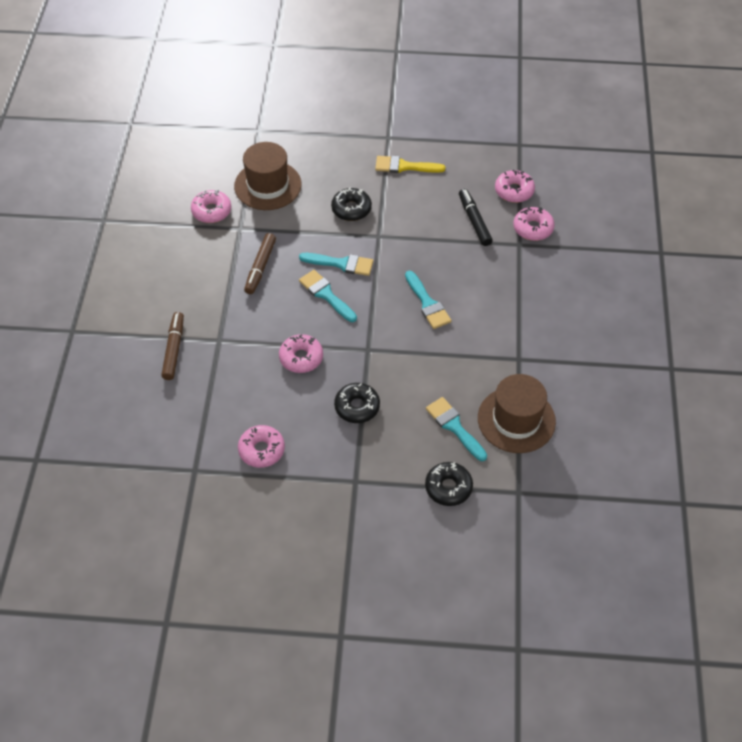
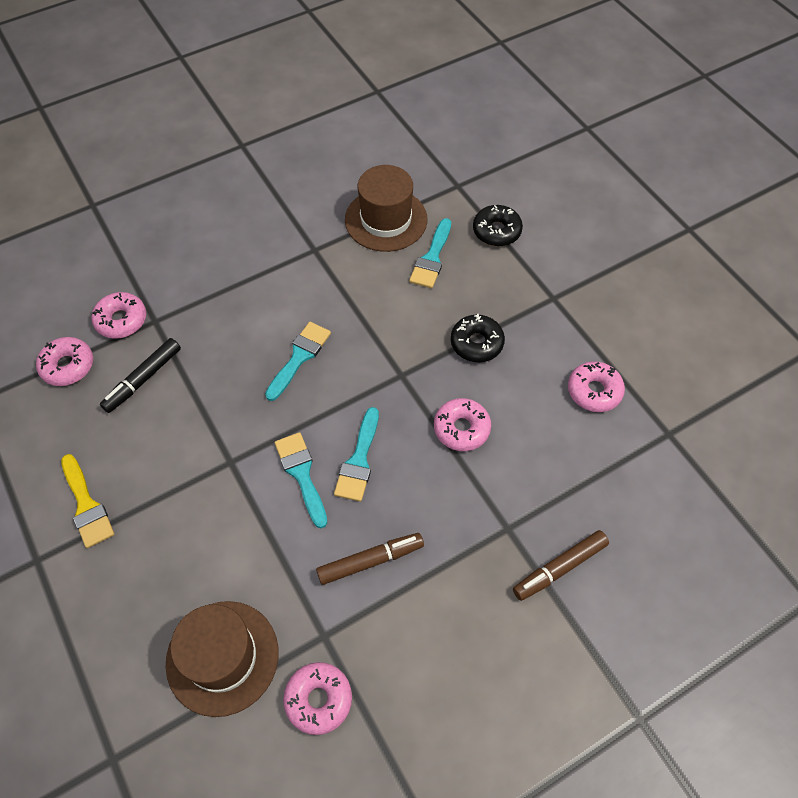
camera: 125 degrees left, 5 degrees up
(351, 209) = (203, 520): black donut -> none

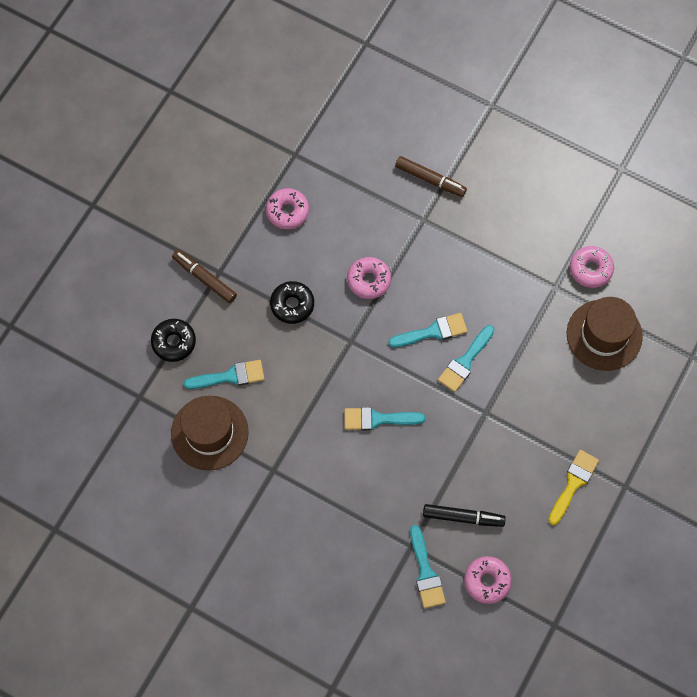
camera: 120 degrees left, 10 degrees up
(121, 320) = (426, 572): pink donut -> turquoise brush
(370, 561) = (495, 286): brown marker -> brown marker (204, 278)

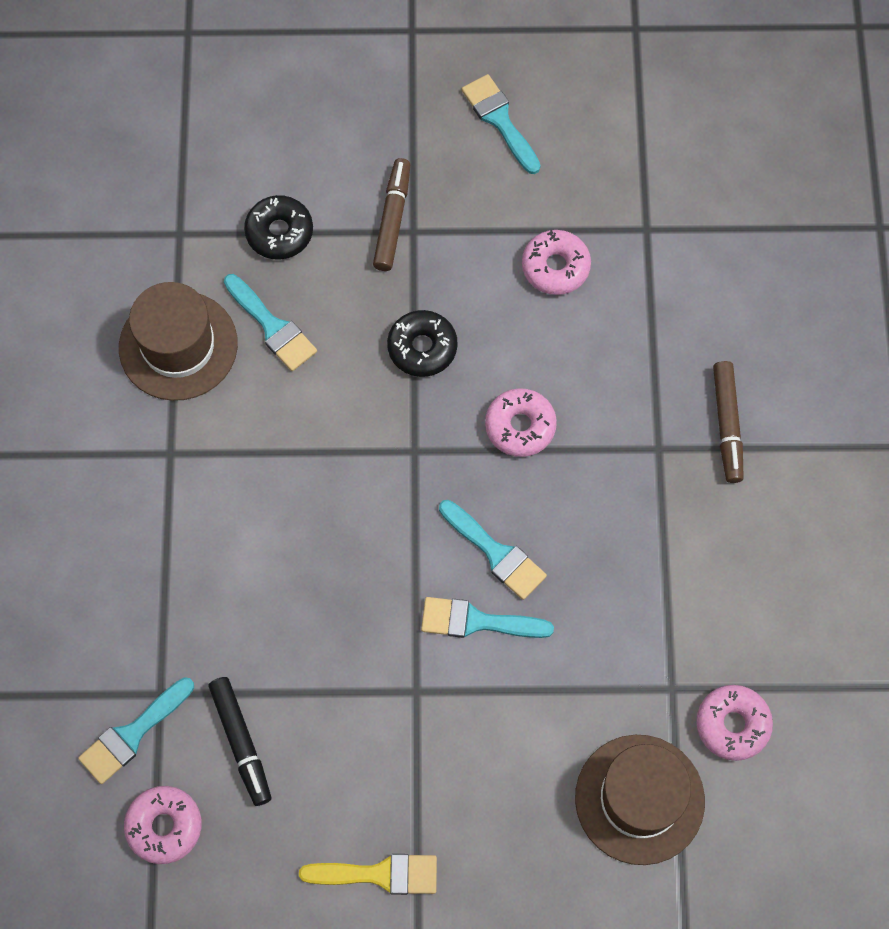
camera: 60 degrees right, 0 degrees up
(378, 419) = (321, 549): turquoise brush -> turquoise brush (499, 120)

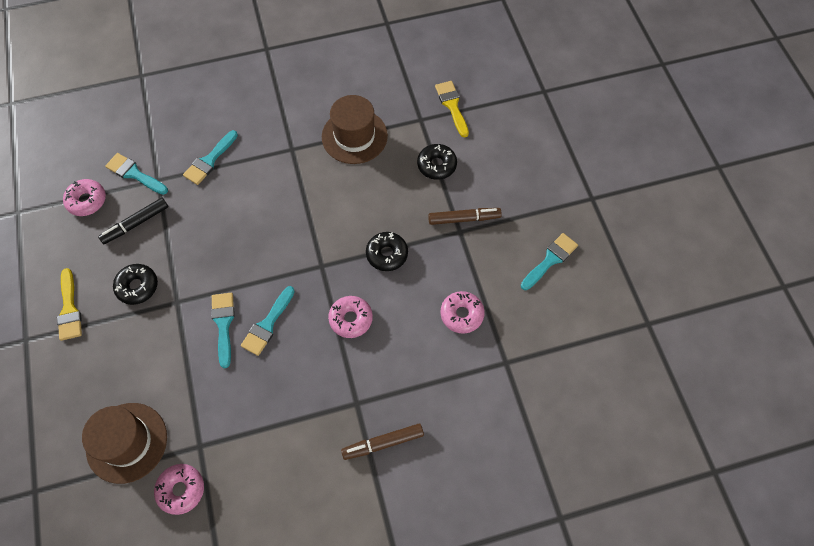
camera: 75 degrees right, 5 degrees down
(168, 178) = (452, 106): none -> yellow brush
(272, 327) = (378, 176): turquoise brush -> turquoise brush (210, 160)
(368, 753) = (137, 286): none -> black donut

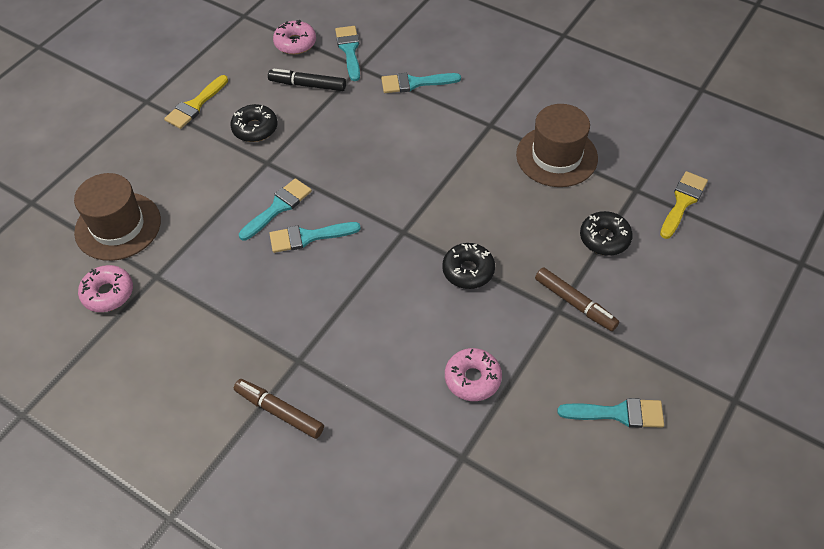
camera: 50 degrees right, 10 degrees down
(351, 319) = (375, 293): pink donut -> none

